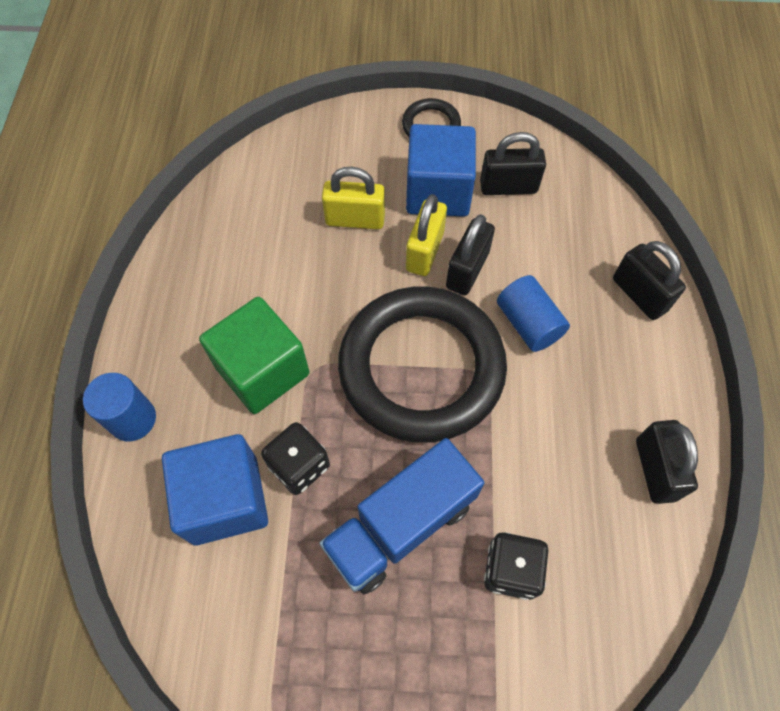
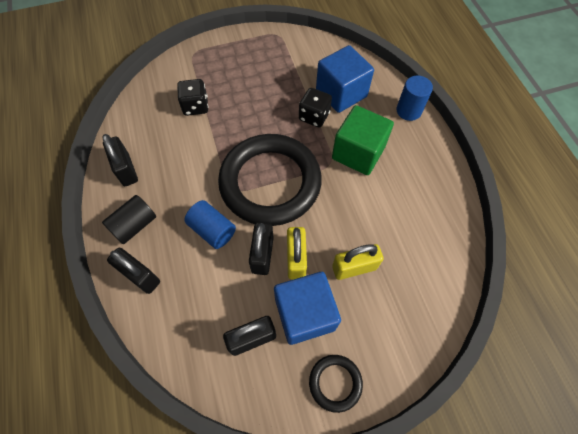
camera: 160 degrees right, 0 degrees up
(400, 525) = (253, 108): blue truck -> none
(644, 367) = (134, 225): none -> black cylinder

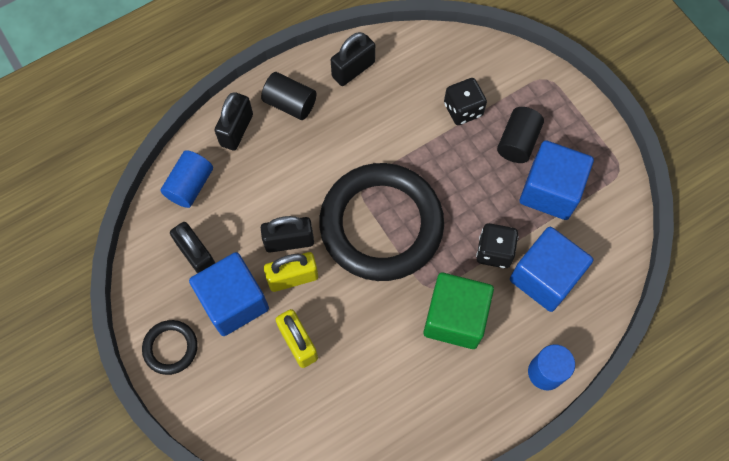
camera: 75 degrees right, 5 degrees up
(212, 230) = (304, 181): blue cylinder -> blue cylinder (190, 185)
(235, 81) = (517, 142): none -> black cylinder
(279, 73) = (550, 191): none -> blue cube

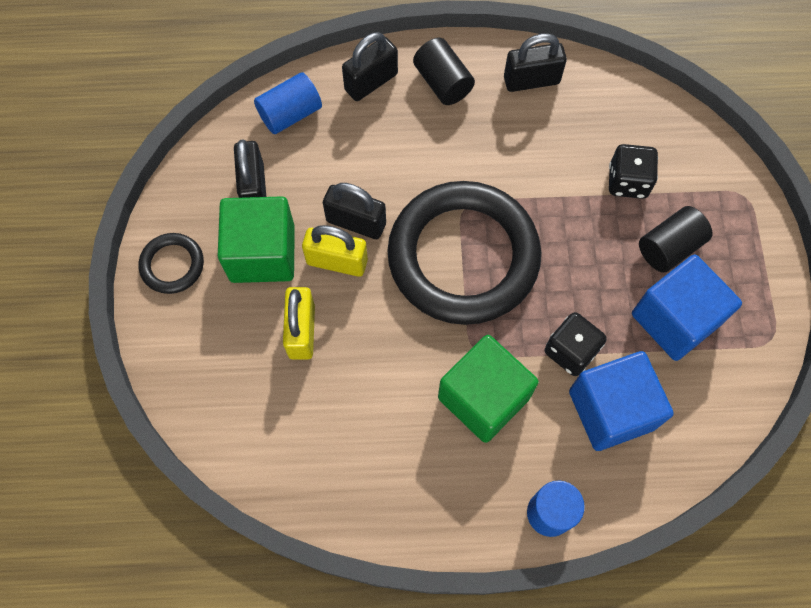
camera: 30 degrees right, 0 degrees up
(234, 302) = (262, 253): blue cube -> green cube

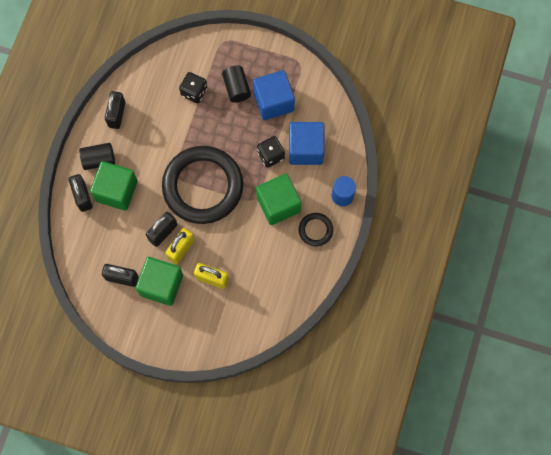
camera: 70 degrees left, 5 degrees up
(172, 265) = (150, 333): black ring -> black ring (315, 230)
(290, 114) = (84, 245): blue cylinder -> none
(400, 127) = (116, 191): none -> green cube

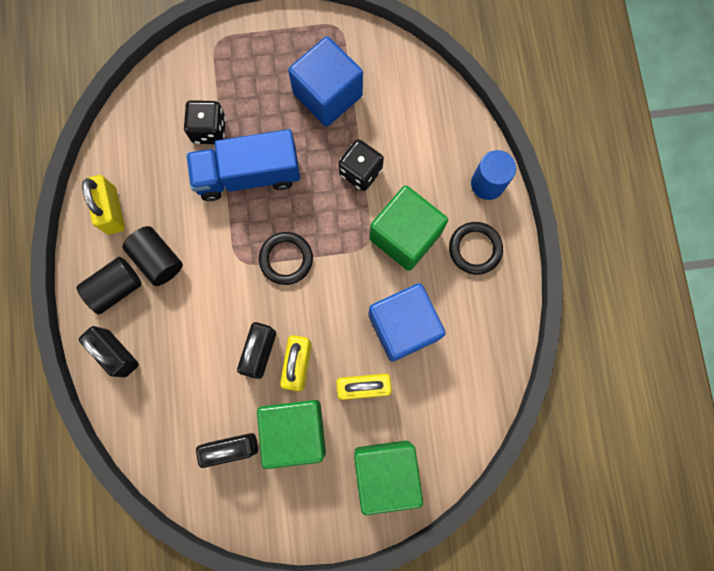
camera: 25 degrees left, 5 degrees up
(116, 114) = (112, 211): black padlock -> yellow padlock
(116, 191) = (163, 322): green cube -> green cube (385, 472)
(203, 186) = (286, 259): black ring -> black ring, size x0.42
(204, 128) = (248, 175): none -> blue truck
(236, 88) = (266, 98): black cylinder -> black cylinder (158, 259)
(305, 149) = (404, 141): blue cube -> blue cube (403, 326)

